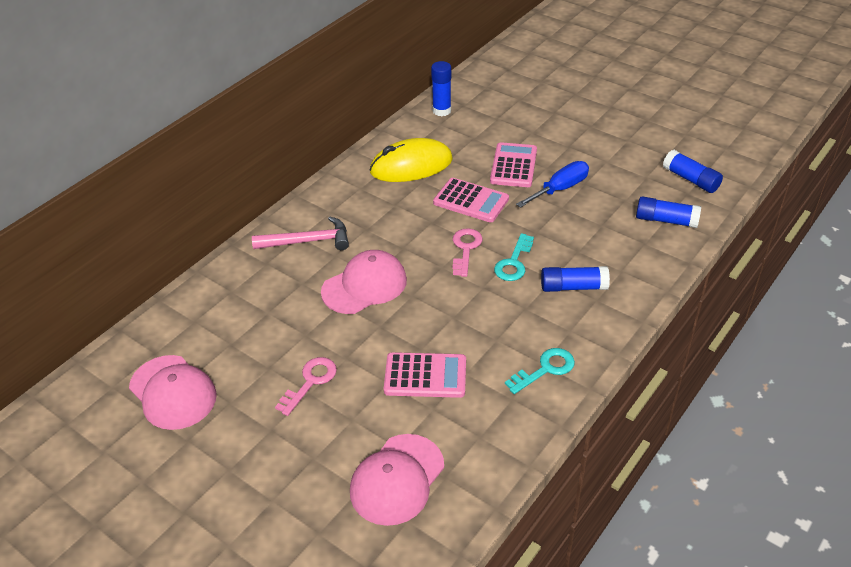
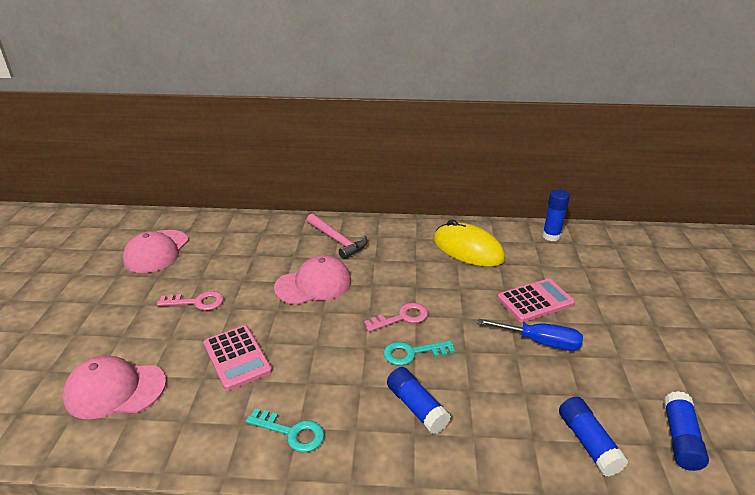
camera: 55 degrees right, 10 degrees down
(364, 286) = (313, 284): pink cap -> pink cap turned 45 degrees counterclockwise
(471, 201) = (462, 296): pink calculator -> none

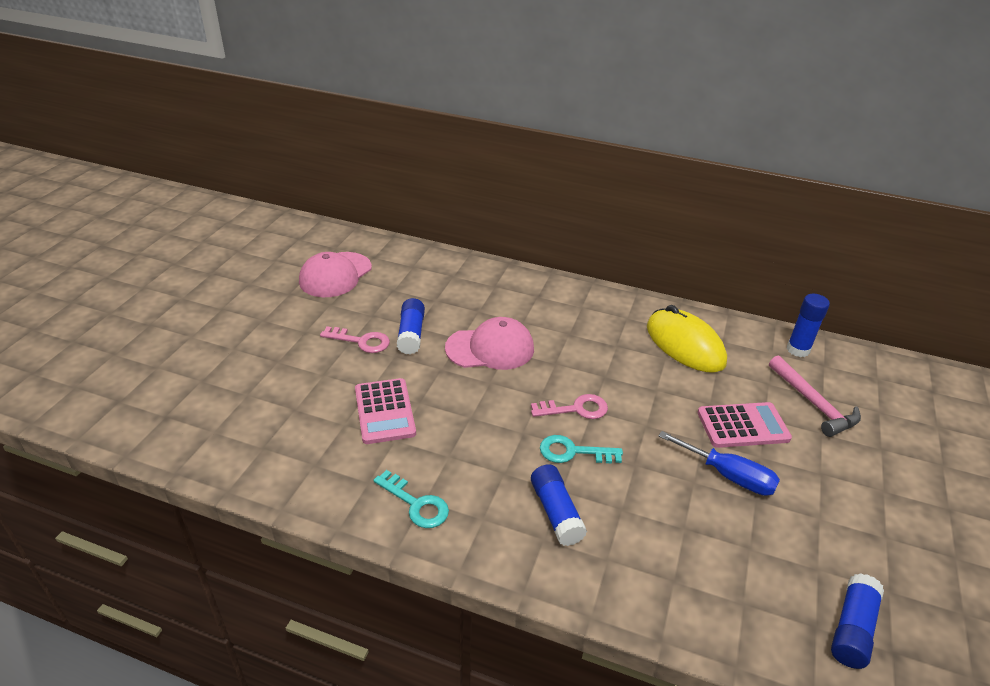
camera: 15 degrees right, 5 degrees up
(115, 390) = (258, 416): pink cap -> none
(337, 241) = (533, 302): pink hammer -> pink hammer (813, 404)
(588, 443) = (736, 603): blue glue stick -> blue glue stick (411, 334)

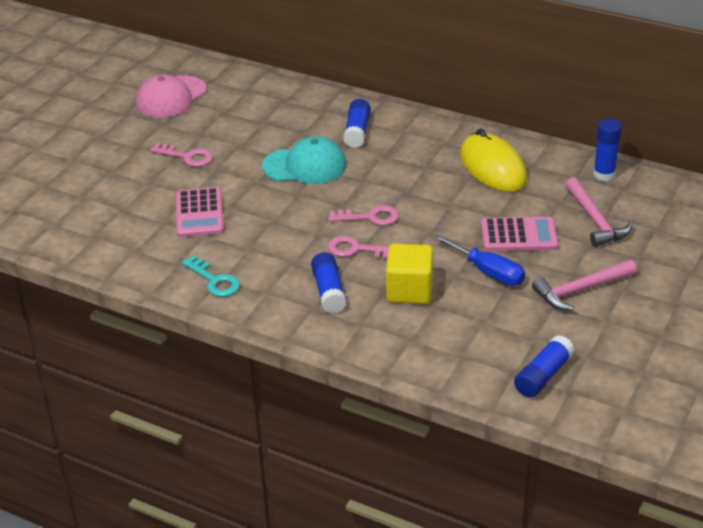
camera: 10 degrees right, 0 degrees up
(411, 334) = (234, 152): blue glue stick -> blue glue stick (357, 131)
(490, 348) = (305, 166): pink cap -> turquoise cap
(573, 452) = (356, 249): turquoise key -> pink key
(649, 506) = (409, 290): none -> yellow cube
(838, 495) = (580, 290): none -> pink hammer

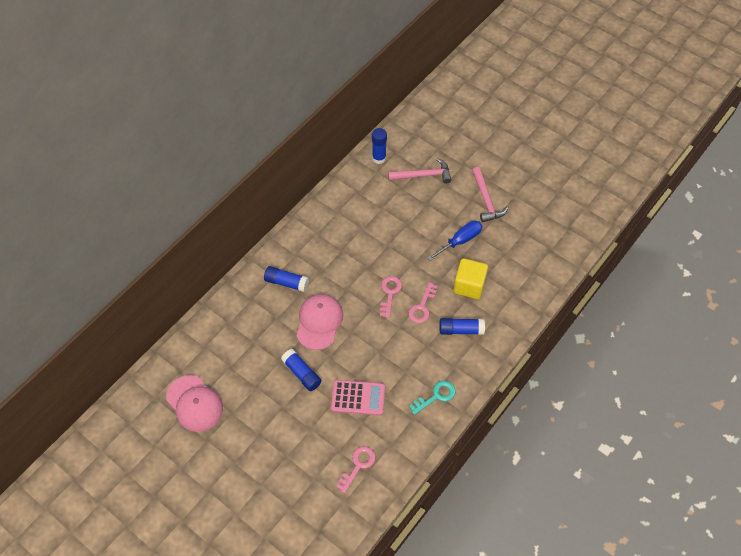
camera: 80 degrees left, 20 degrees up
(187, 157) = (283, 399): pink key -> pink key (358, 465)
(305, 166) = (319, 322): turquoise cap -> pink cap
(493, 167) = (354, 213): yellow mouse -> none
(519, 235) = (428, 217): pink calculator -> none
(543, 376) = (555, 236): blue glue stick -> blue glue stick (301, 373)

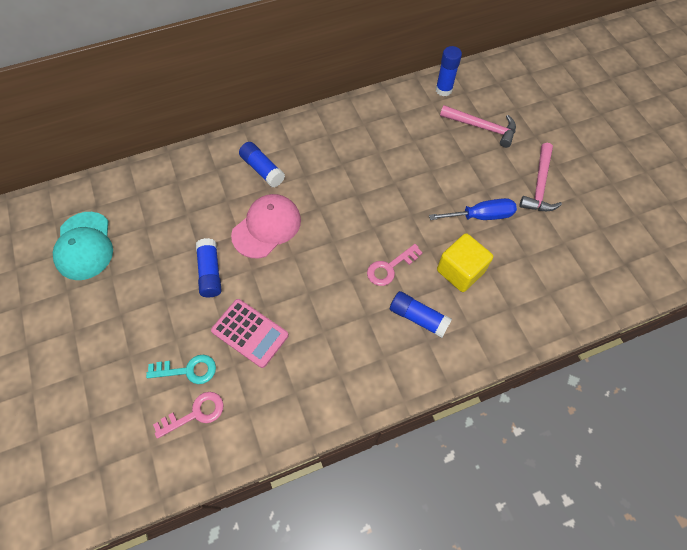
camera: 30 degrees right, 5 degrees up
(194, 403) = (84, 246): pink cap -> turquoise cap
(389, 293) = (363, 234): pink key -> none
(436, 396) = (339, 381): turquoise key -> turquoise key (188, 370)

